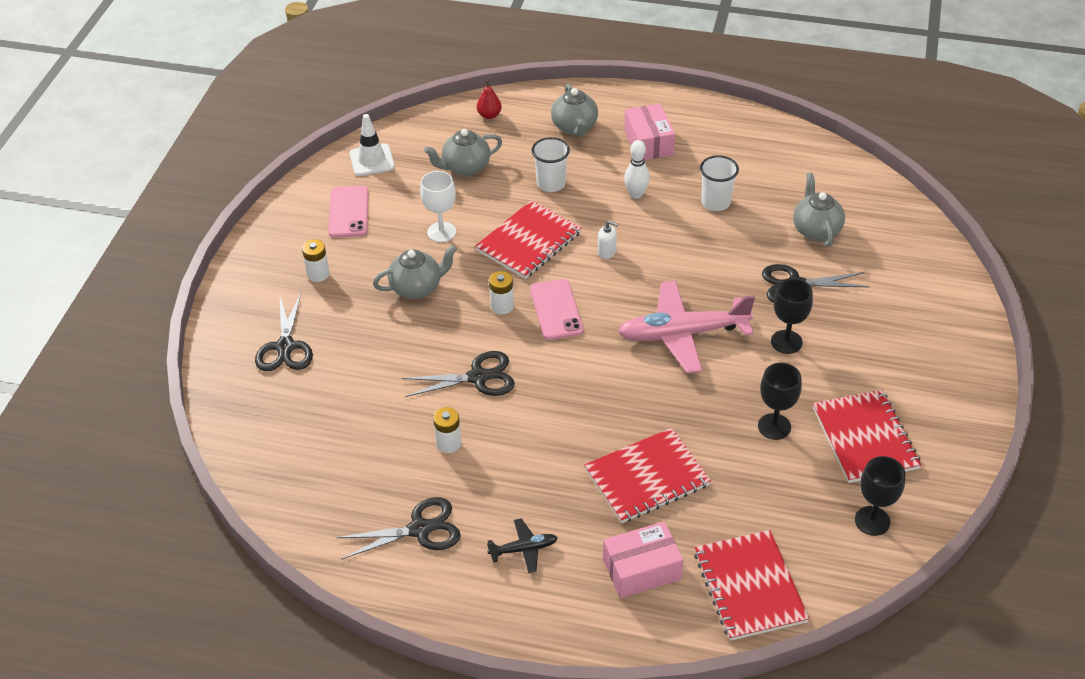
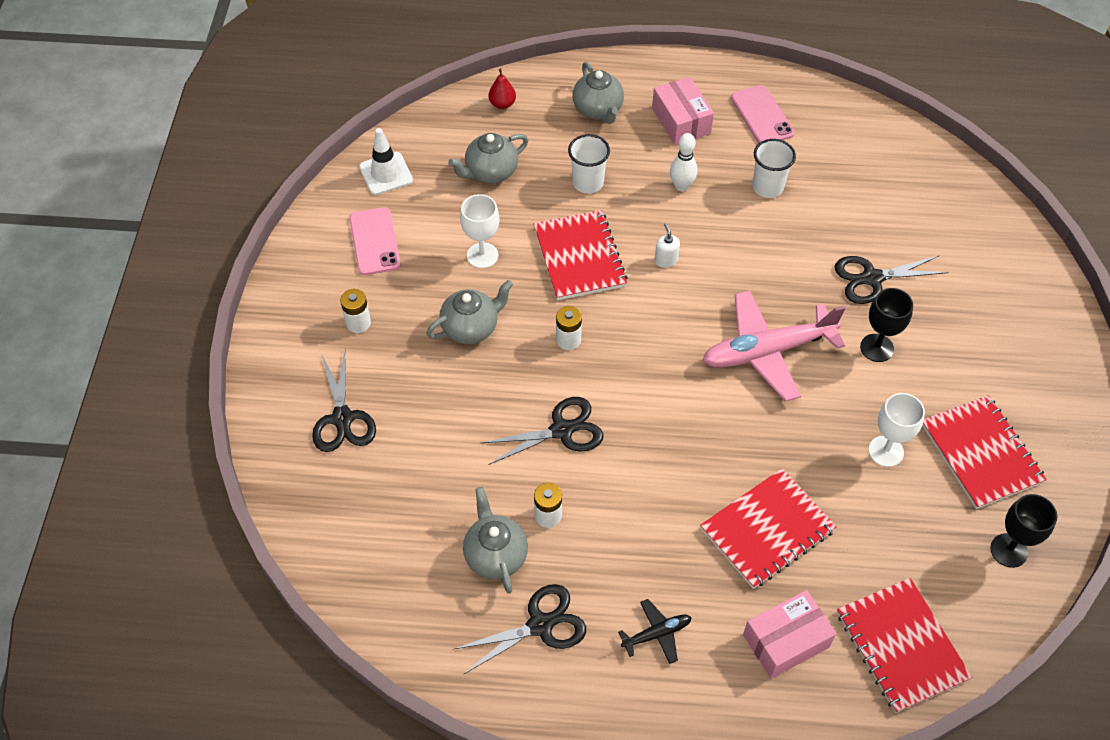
camera: 10 degrees left, 10 degrees up
(528, 242) = (579, 257): red notebook -> red notebook turned 45 degrees counterclockwise
(556, 310) = (627, 337): pink phone -> pink phone (762, 116)
(607, 252) = (666, 260): white soap dispenser -> white soap dispenser turned 120 degrees counterclockwise
(774, 426) = (886, 451): black goblet -> white goblet
(816, 230) = (878, 209): grey teapot -> grey teapot (495, 555)

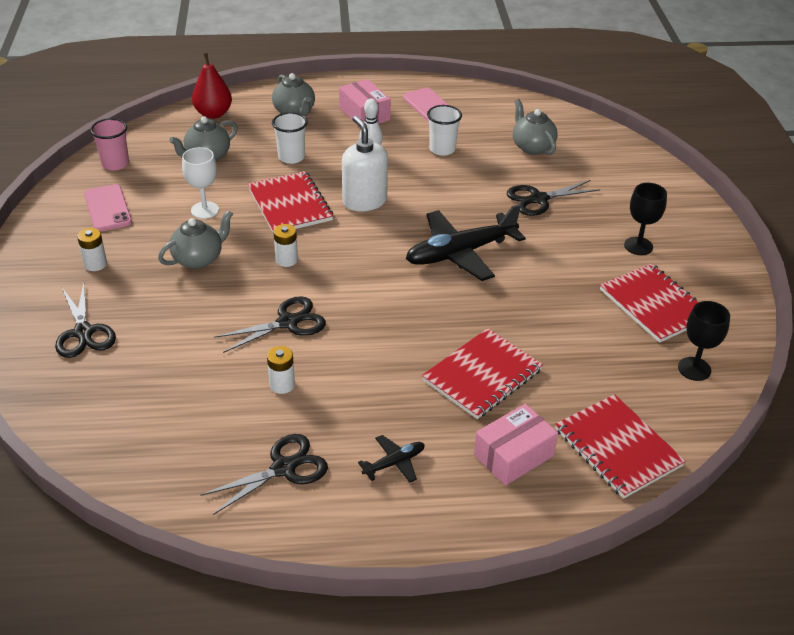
camera: 10 degrees left, 15 degrees down
(386, 174) = (115, 164): white traffic cone -> pink cup
(495, 555) = (235, 419): grey teapot -> grey teapot (532, 147)
(502, 104) = (213, 114): red pear -> red pear, size x1.69
(666, 260) = (364, 201): white soap dispenser -> white soap dispenser, size x2.23
(767, 351) = (460, 253): pink plane -> black plane
(877, 348) = (552, 243): black goblet -> black goblet (638, 246)
(886, 451) = (574, 311): white goblet -> none

